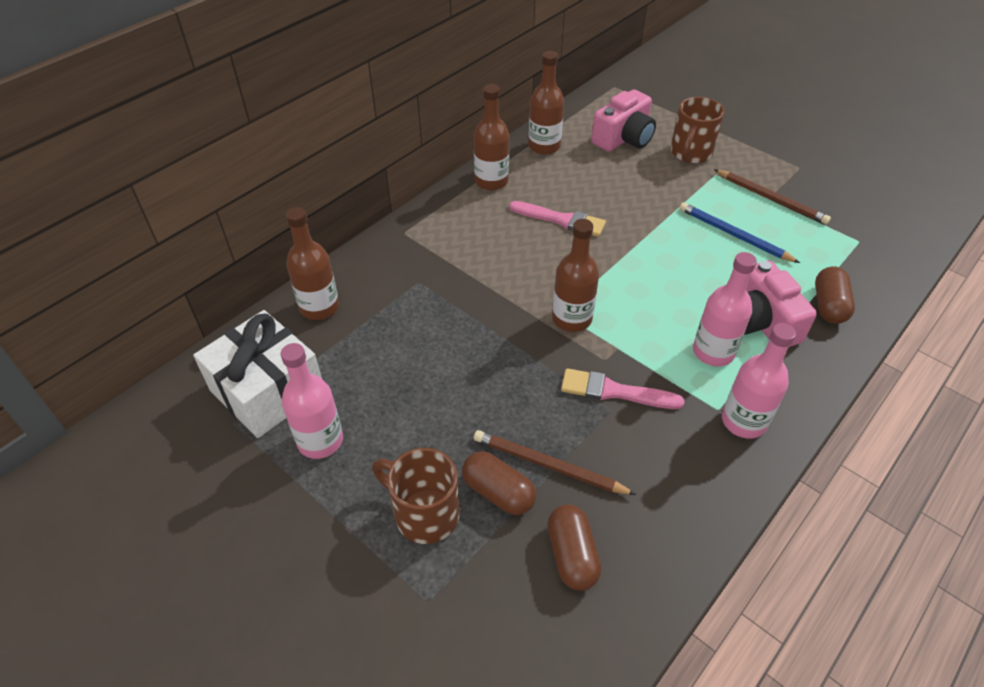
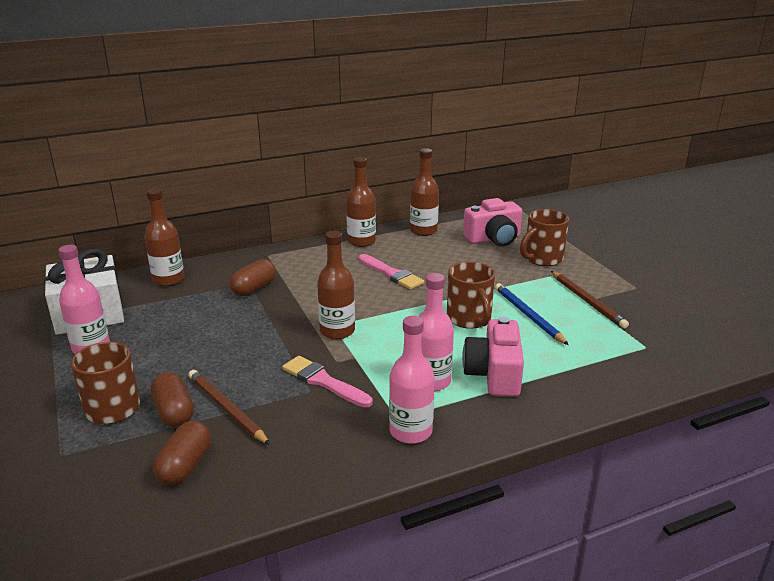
camera: 25 degrees right, 20 degrees down
(685, 258) = (469, 319): none -> brown mug
(828, 305) = (570, 381): brown capsule -> brown capsule (254, 288)

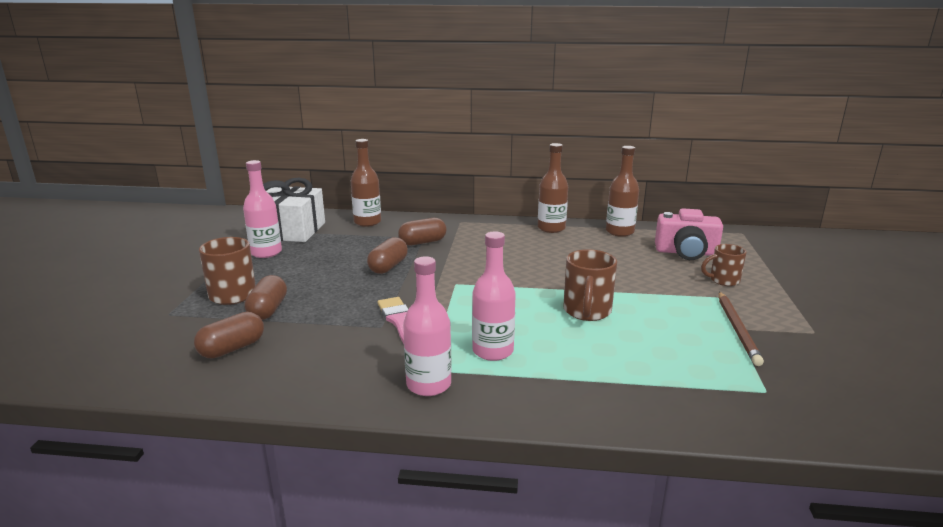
camera: 30 degrees right, 5 degrees down
(226, 409) = (305, 319): brown pencil -> none
(248, 326) = (388, 267): none -> brown capsule
(337, 331) = (454, 289): brown bottle -> none
(391, 274) = (551, 258): pink brush -> none
(494, 374) = (560, 364): pink camera -> none
(528, 315) = (653, 324): blue pencil -> none
(542, 259) = (723, 280): brown mug -> brown mug, size x0.66

